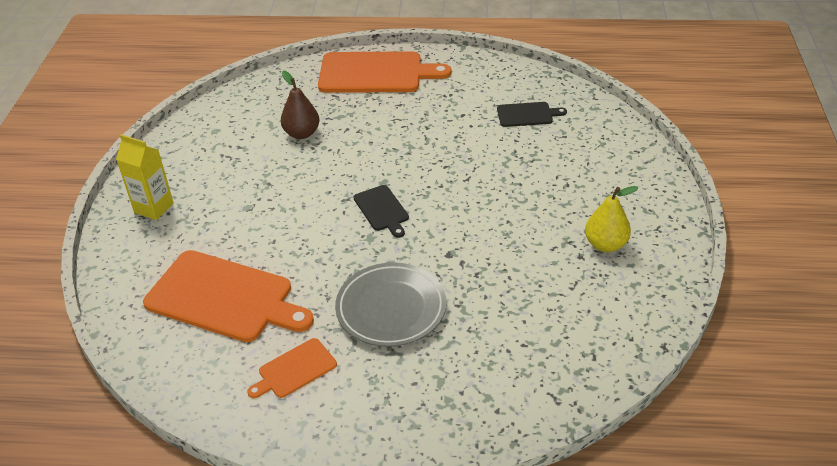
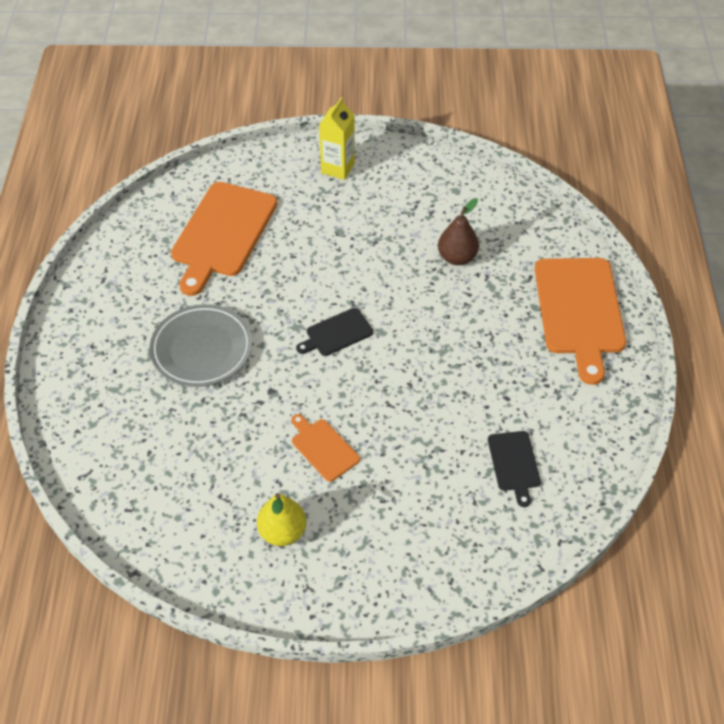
camera: 85 degrees right, 10 degrees up
(294, 370) = (138, 289): orange cutting board -> orange cutting board (323, 448)

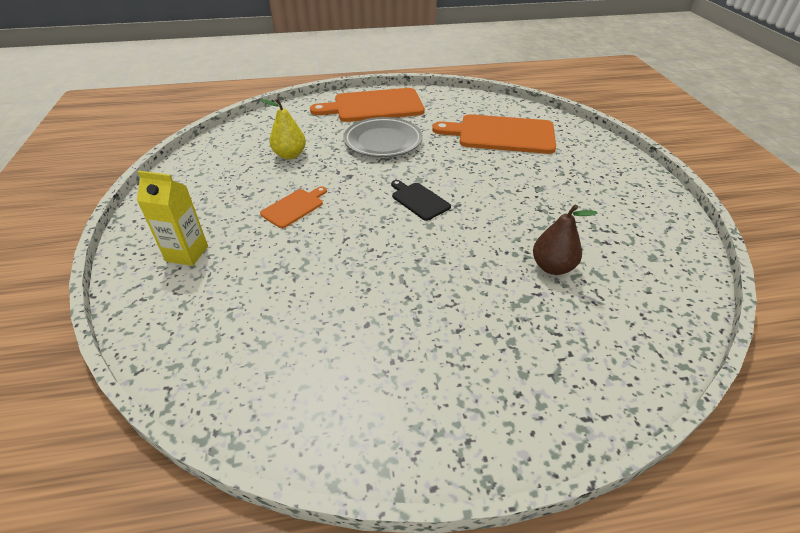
camera: 80 degrees right, 10 degrees down
(282, 532) = (214, 197): yellow pear -> yellow pear (290, 155)
(337, 168) = (618, 178): yellow carton -> yellow carton (187, 253)
(514, 464) = (276, 337): black cutting board -> none
(579, 311) = (525, 390): orange cutting board -> orange cutting board (374, 106)

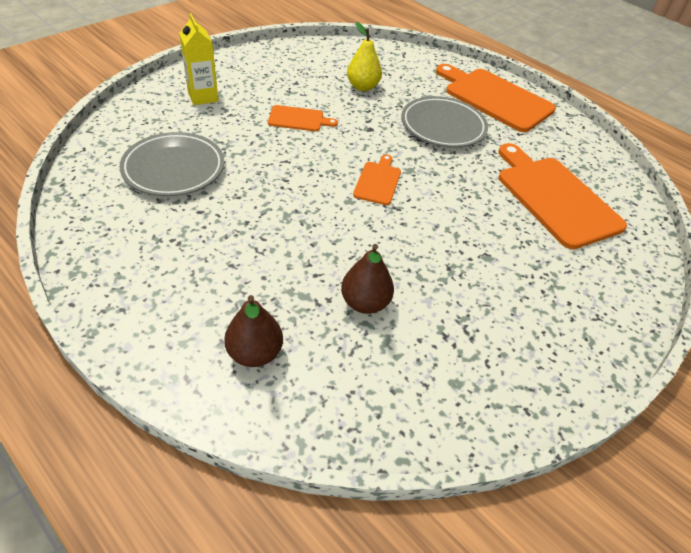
camera: 50 degrees right, 5 degrees up
(283, 319) = (174, 168): none -> grey plate
(419, 200) = (378, 181): black cutting board -> orange cutting board
(576, 357) = (255, 353): none -> brown pear

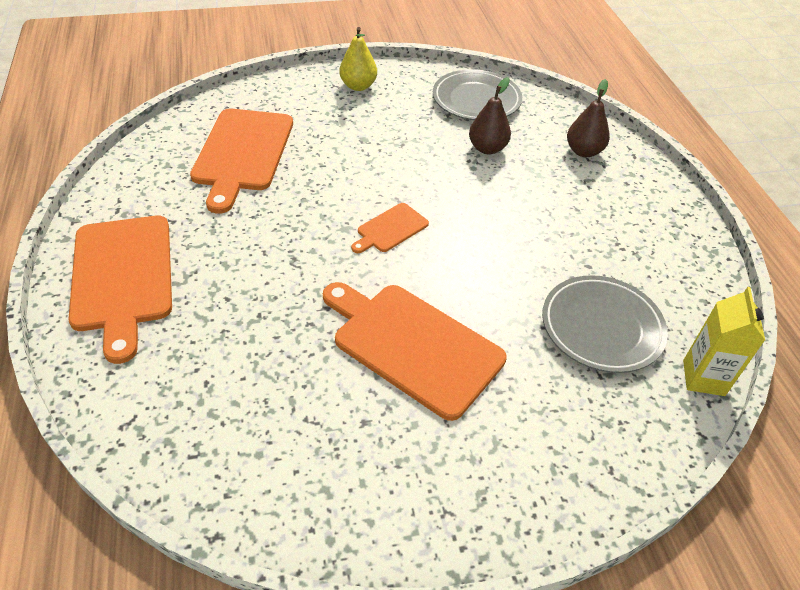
camera: 145 degrees left, 0 degrees up
(203, 97) = (524, 446): yellow carton -> yellow carton (703, 378)
(298, 119) = (412, 345): orange cutting board -> orange cutting board, size x2.04
(362, 87) = (274, 370): yellow pear -> yellow pear (358, 86)
(443, 126) = (245, 263): grey plate -> grey plate (476, 100)

